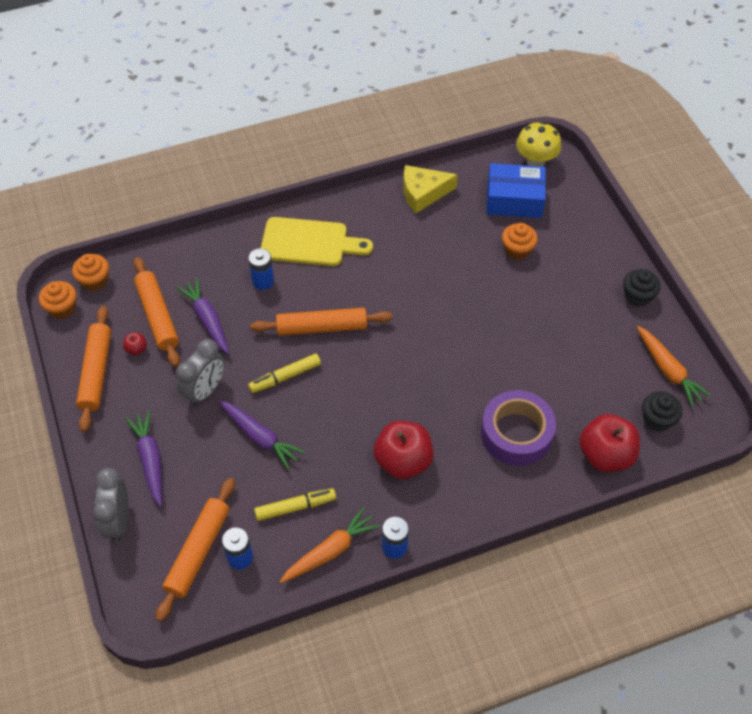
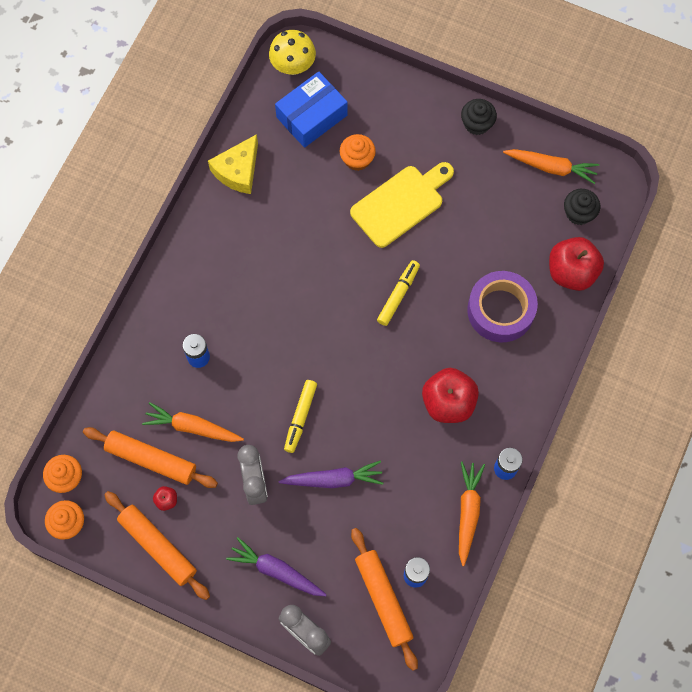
camera: 45 degrees left, 15 degrees up
(207, 319) = (192, 427): purple carrot -> orange carrot
(295, 507) = (413, 505): yellow marker -> yellow marker (398, 295)
(309, 243) = (197, 292): yellow cutting board -> yellow cutting board (400, 203)
(322, 327) = (284, 354): orange rolling pin -> none

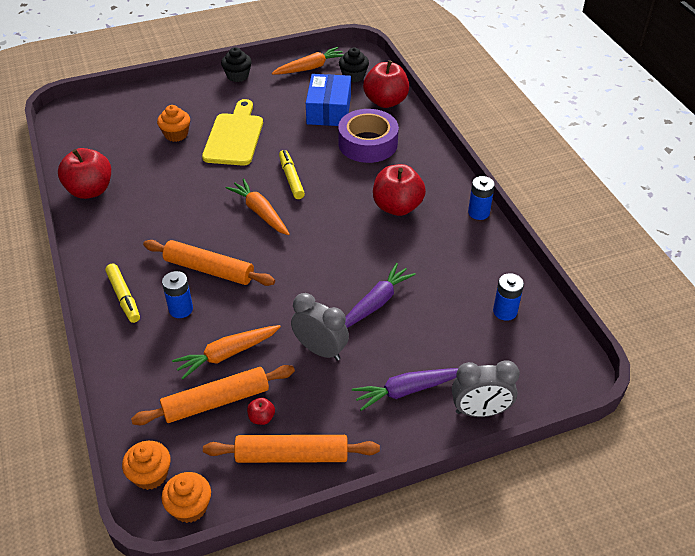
camera: 45 degrees left, 25 degrees down
(238, 171) = (90, 190): yellow cheese -> red apple
(293, 66) = (72, 119): yellow mushroom -> none
(300, 417) = (306, 287): yellow marker -> yellow marker (124, 297)
(311, 116) = (116, 133): blue box -> blue box (329, 110)
(383, 599) = (504, 343): orange rolling pin -> orange rolling pin (209, 270)
(468, 512) = (488, 251): orange carrot -> orange carrot (260, 212)

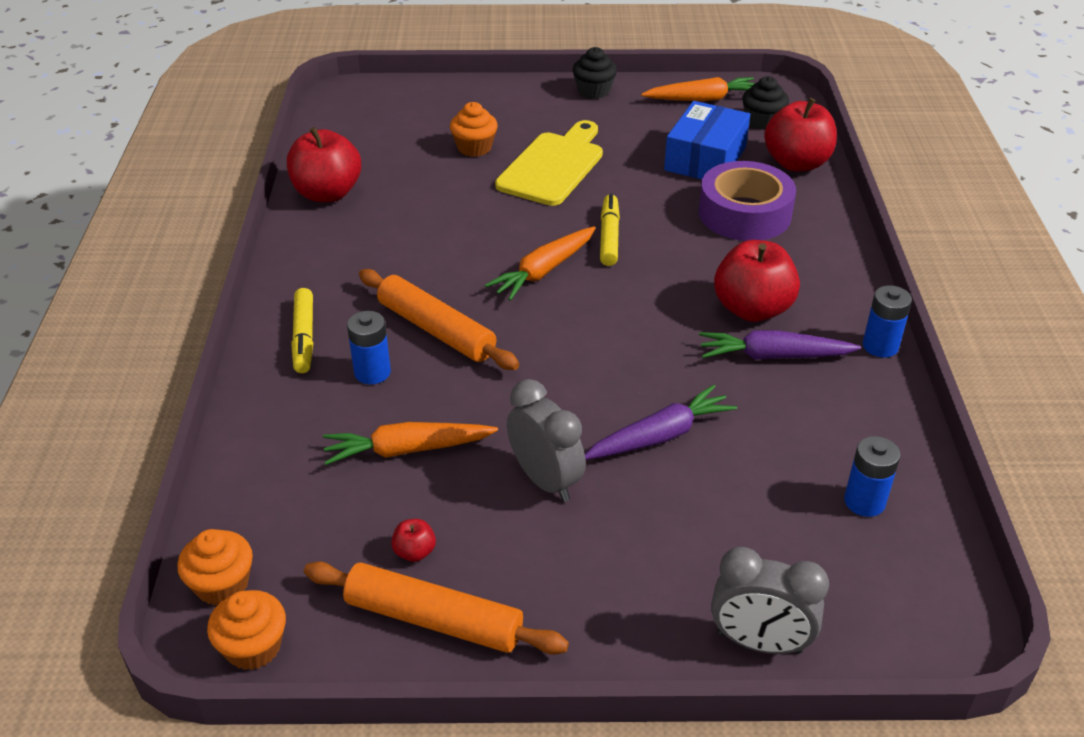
camera: 20 degrees right, 5 degrees down
(216, 402) = (361, 510): orange rolling pin -> none
(260, 212) = (543, 271): orange carrot -> orange carrot turned 120 degrees counterclockwise
(406, 391) = (652, 576): purple carrot -> purple carrot (773, 356)

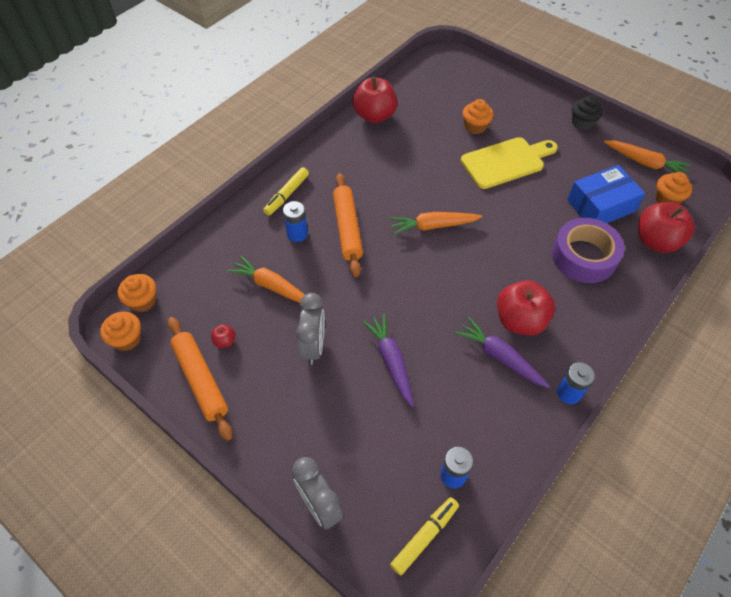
camera: 40 degrees right, 15 degrees up
(609, 236) = (489, 225): yellow marker -> yellow marker (424, 536)
(660, 435) = (391, 361): purple carrot -> purple carrot turned 120 degrees counterclockwise
(762, 121) = (667, 199): black cupcake -> orange cupcake

